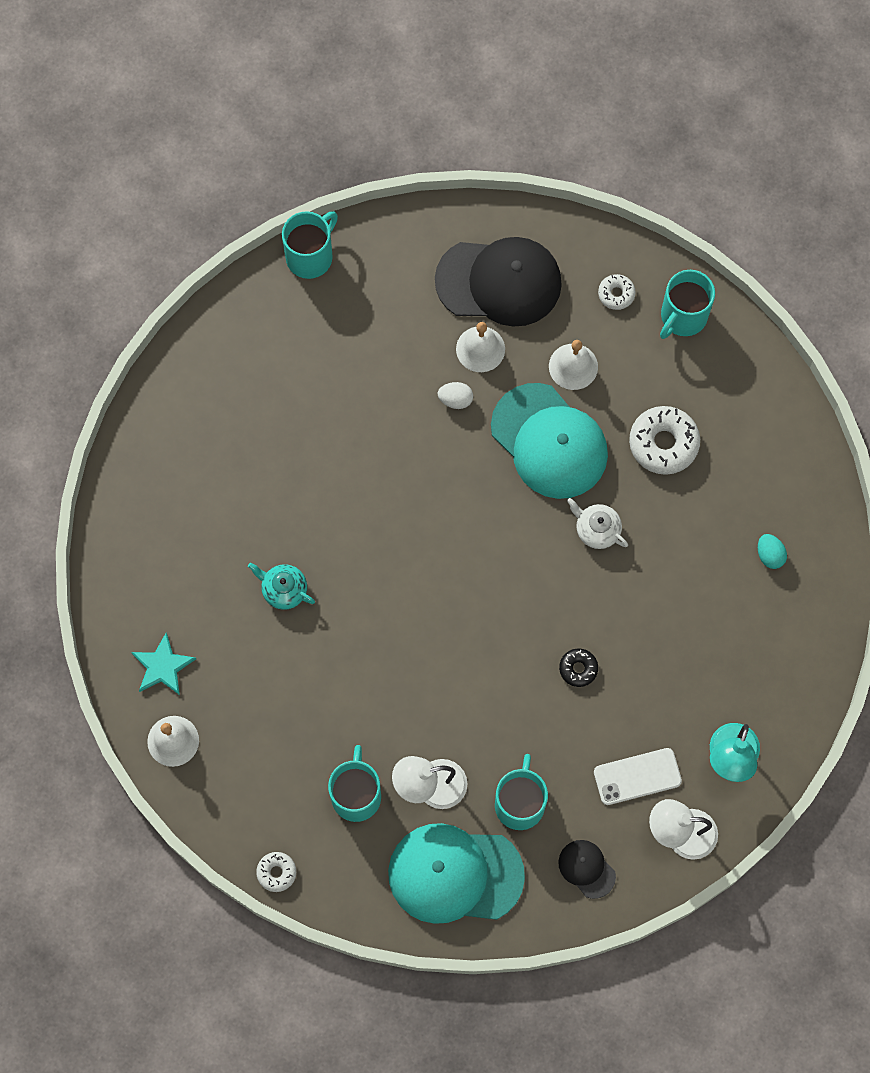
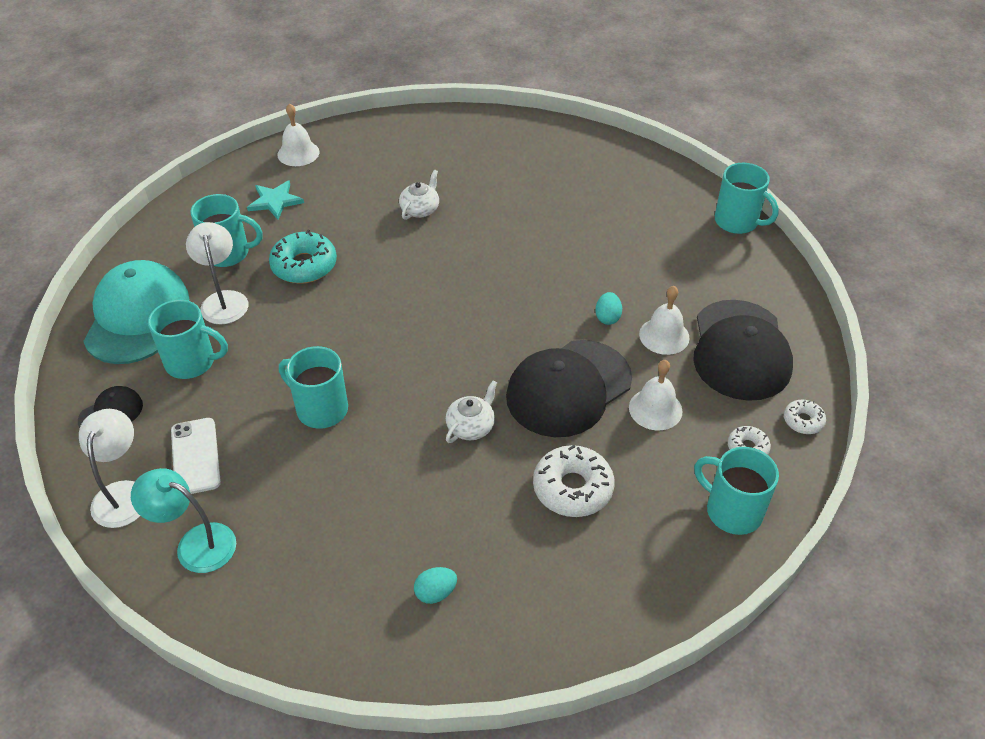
camera: 90 degrees right, 25 degrees down
(163, 666) = (361, 147): turquoise star -> turquoise star (275, 201)
(276, 872) = (174, 208): white donut -> white donut (803, 421)
(283, 590) = (420, 209): turquoise teapot -> white teapot
(377, 709) = (304, 265): none -> turquoise donut
(455, 400) = (607, 317): white egg -> turquoise egg
(549, 441) = (568, 388): turquoise cap -> black cap
(578, 669) = (320, 409): black donut -> turquoise mug

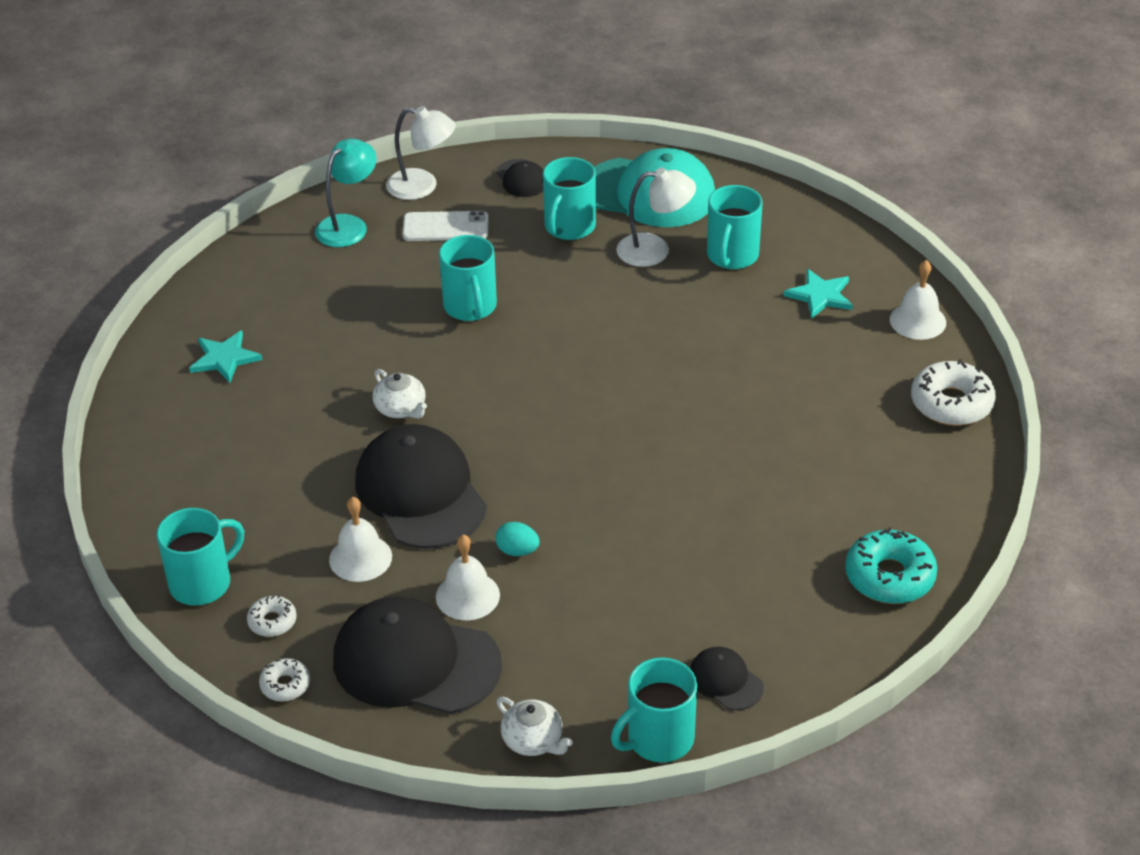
camera: 105 degrees right, 5 degrees down
(304, 265) = (693, 311): turquoise donut -> turquoise donut (889, 576)
(320, 409) = (470, 307): turquoise mug -> turquoise mug turned 120 degrees clockwise
(420, 209) = (772, 416): white teapot -> white teapot (533, 740)
(435, 593) = (225, 358): turquoise egg -> turquoise star
(572, 488) = (289, 468): white donut -> white donut (951, 403)
(675, 200) = (725, 681): none -> black cap

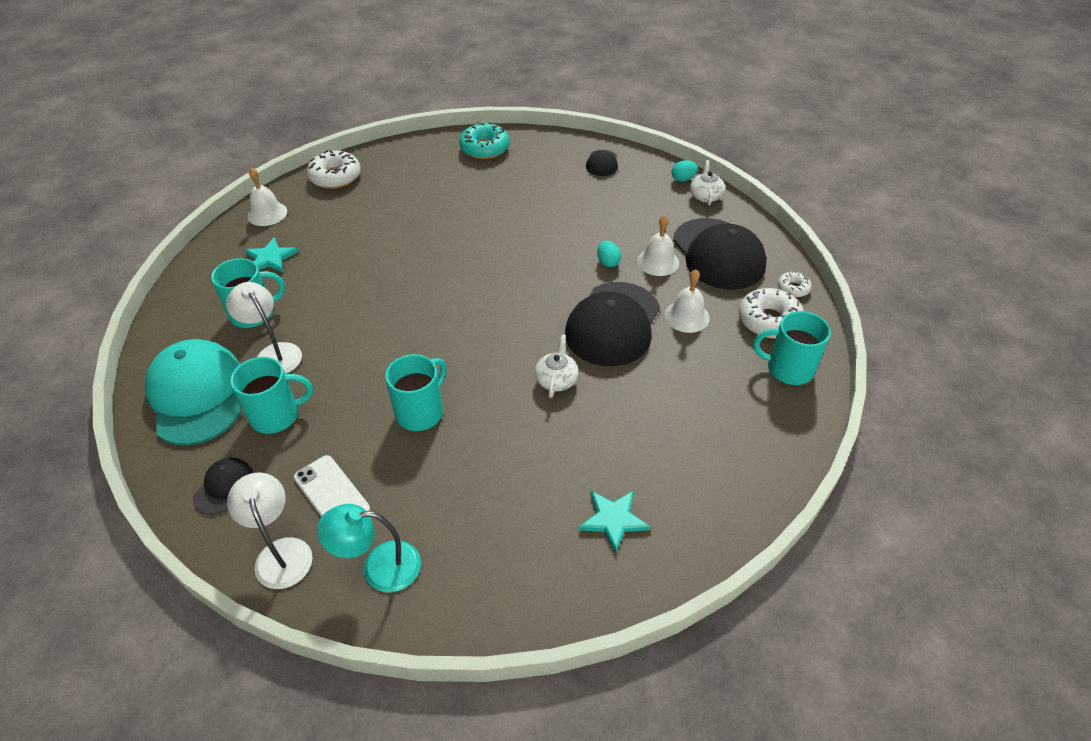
camera: 130 degrees left, 5 degrees up
(272, 621) = (769, 320): white donut -> white donut, size x1.86
(595, 745) = (683, 179): none -> turquoise egg
(658, 739) = (656, 165): turquoise mug -> none

